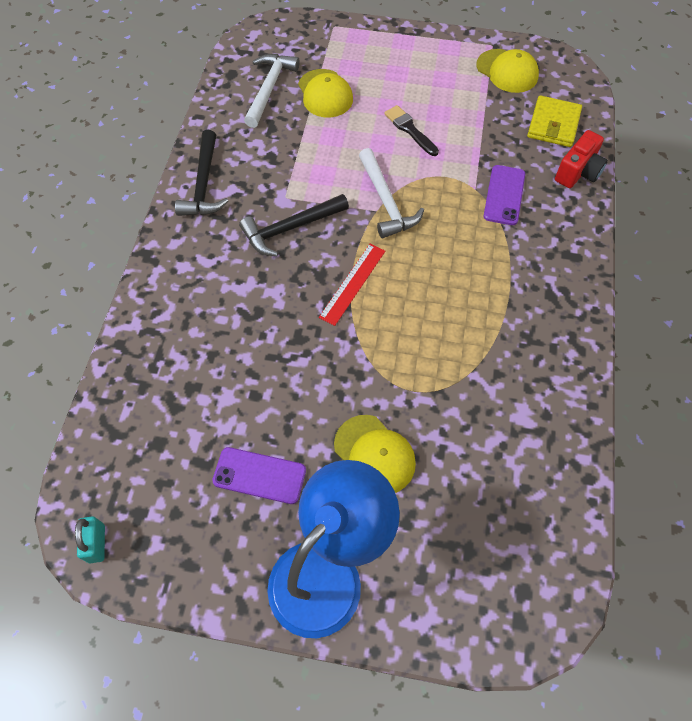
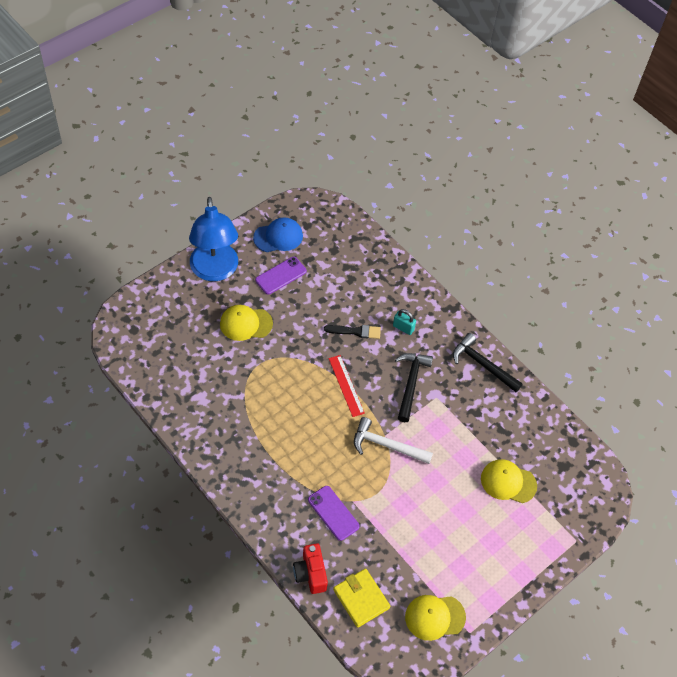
camera: 125 degrees right, 5 degrees down
(97, 543) = (308, 205): turquoise padlock -> turquoise padlock (403, 328)
(192, 536) = (278, 237): none -> blue cap
(269, 89) = (540, 453): white hammer -> none
(409, 130) = (433, 506): black brush -> black brush (355, 331)

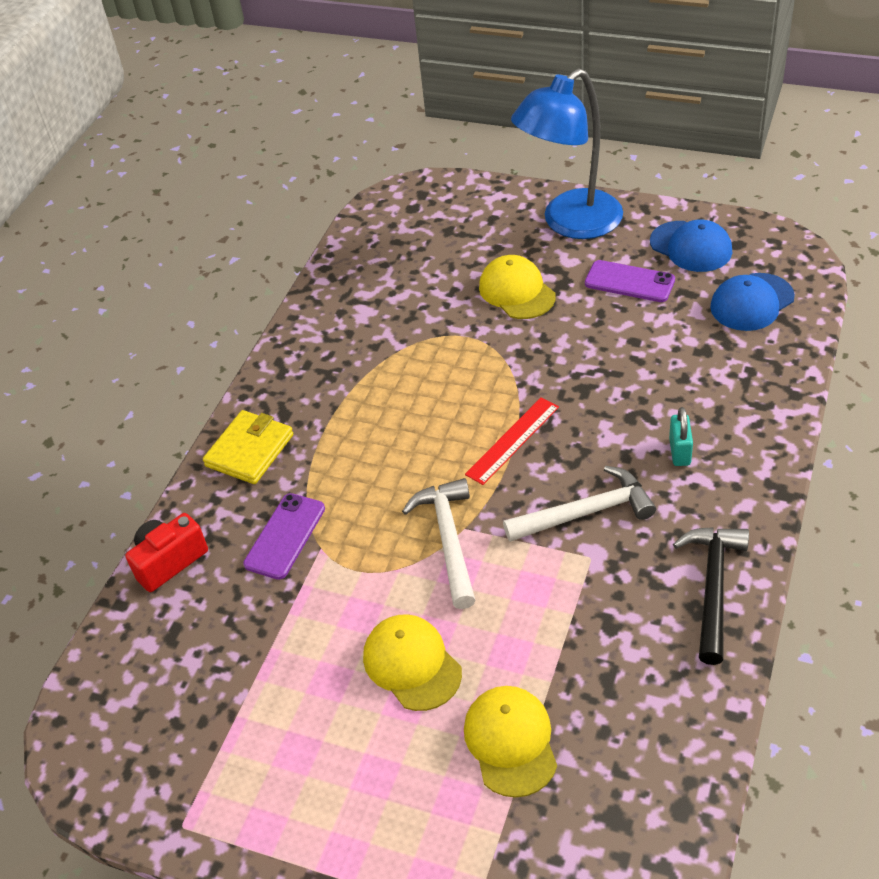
camera: 70 degrees right, 10 degrees down
(336, 241) = (751, 302): none -> blue cap
(355, 331) = (616, 402): black brush -> none
(361, 598) = (162, 643): yellow wallet -> yellow wallet (250, 450)
(410, 383) = (586, 512): black hammer -> white hammer
(434, 617) = (183, 758): yellow cap -> yellow cap (412, 664)

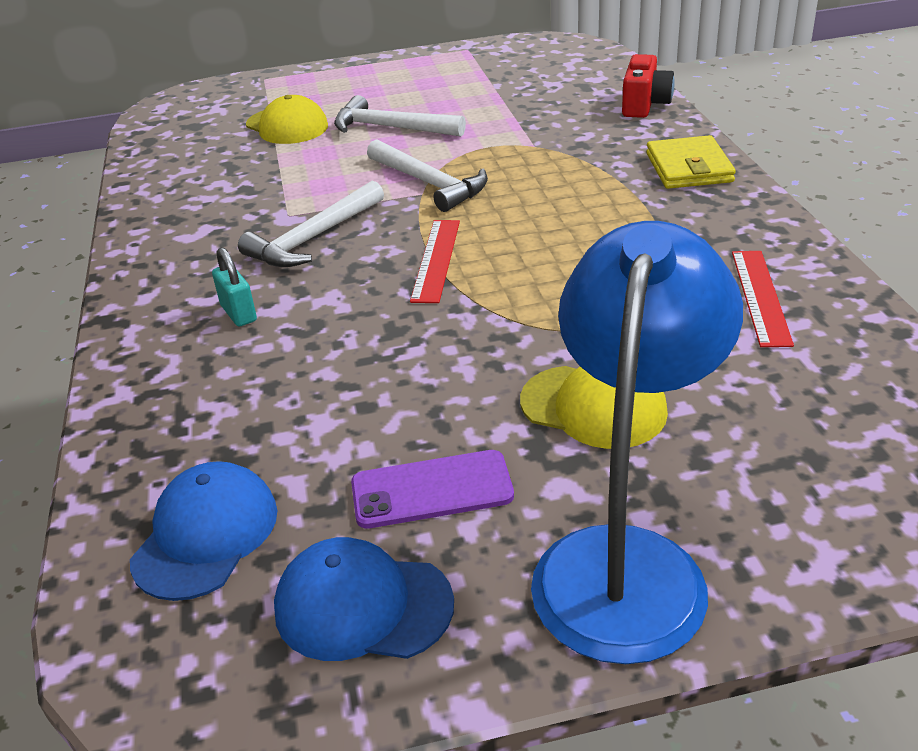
camera: 145 degrees right, 10 degrees down
(285, 536) = (573, 141): purple phone -> none
(358, 317) = (760, 296): none -> red ruler
(412, 664) = (391, 128): yellow cap -> white hammer
(712, 587) = (161, 234): black hammer -> none

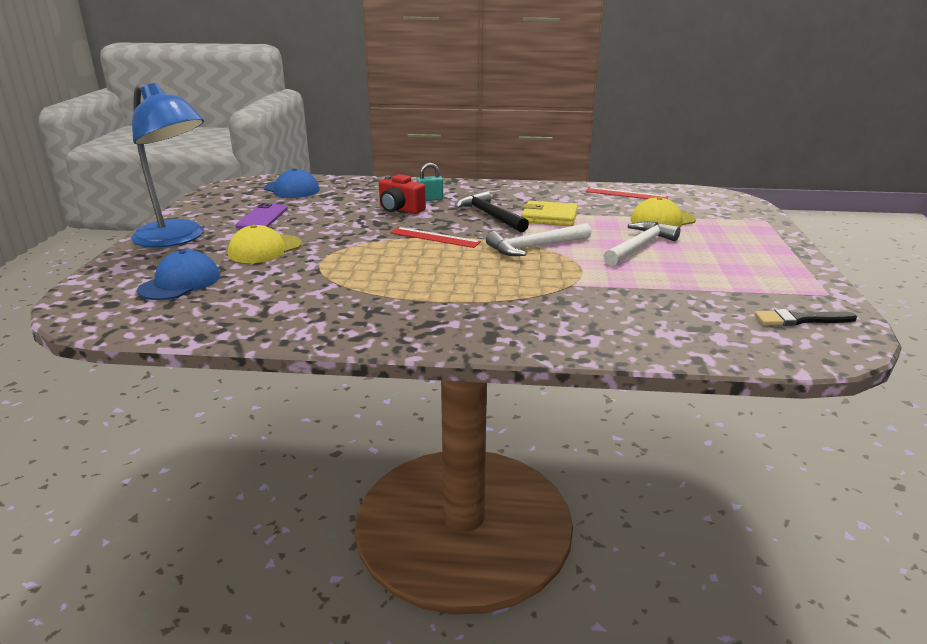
camera: 105 degrees right, 10 degrees down
(314, 238) = (489, 216): white hammer -> black hammer
(362, 605) = (226, 204): blue cap -> blue cap (180, 282)
(532, 56) = (800, 320): none -> black brush
(644, 105) = (633, 345): red camera -> red camera (400, 209)
(688, 168) = (483, 331): yellow wallet -> yellow wallet (549, 217)
(760, 296) = (290, 307): red ruler -> red ruler (626, 194)

